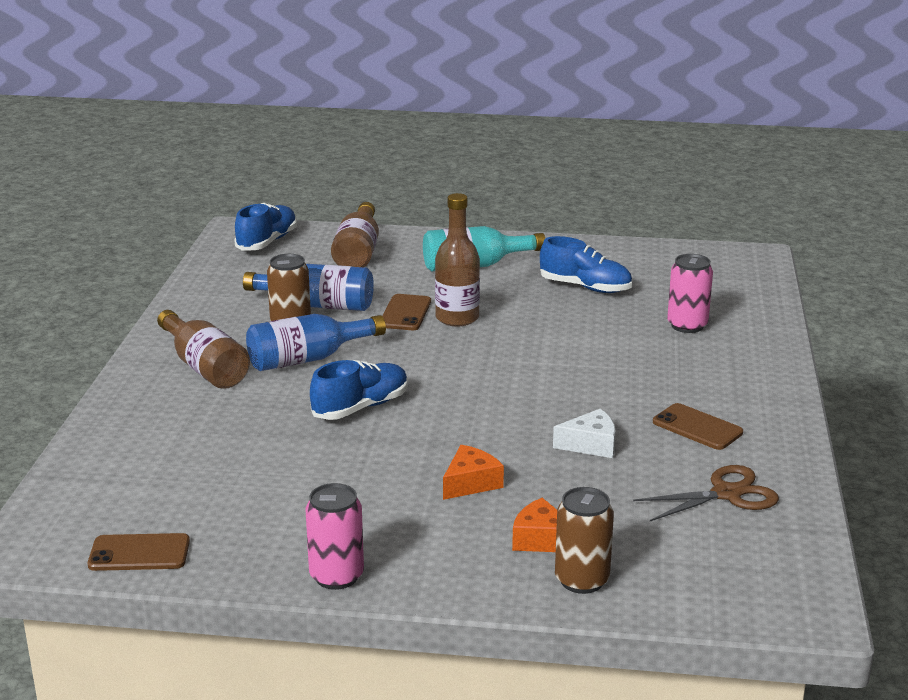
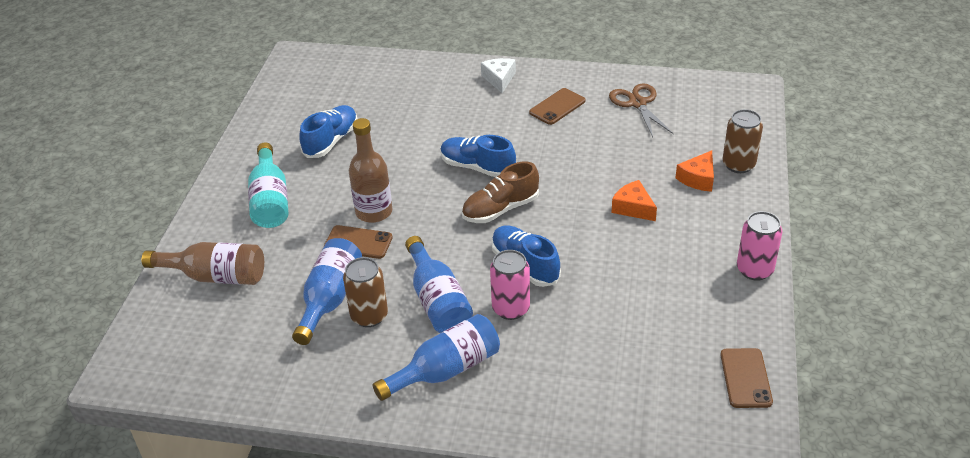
camera: 85 degrees left, 15 degrees up
(204, 367) = (446, 370): brown bottle -> blue bottle
(267, 242) = (164, 347): blue shoe -> blue shoe (477, 167)
(464, 390) = (500, 209): none -> brown shoe
(590, 444) = (580, 152): white cheese -> white cheese (499, 79)
(687, 325) = (408, 98): pink can -> pink can (511, 308)

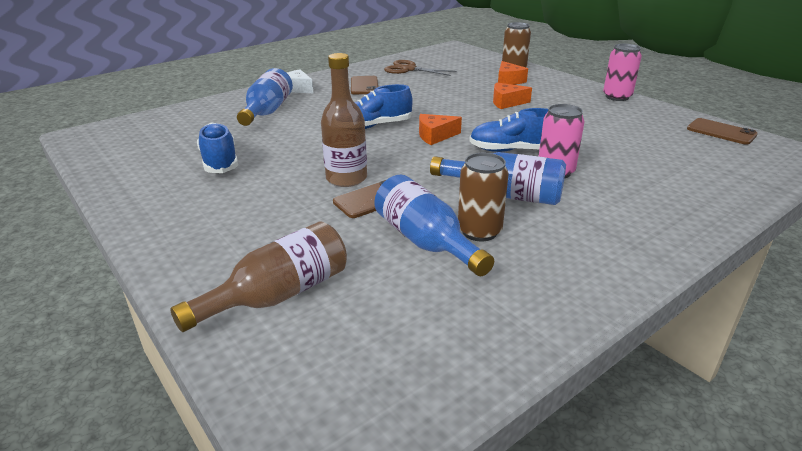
camera: 50 degrees left, 10 degrees down
(270, 200) = (231, 217): turquoise bottle -> none
(446, 370) = (600, 224): blue bottle -> blue bottle (267, 111)
(500, 209) = (435, 136): brown shoe -> orange cheese

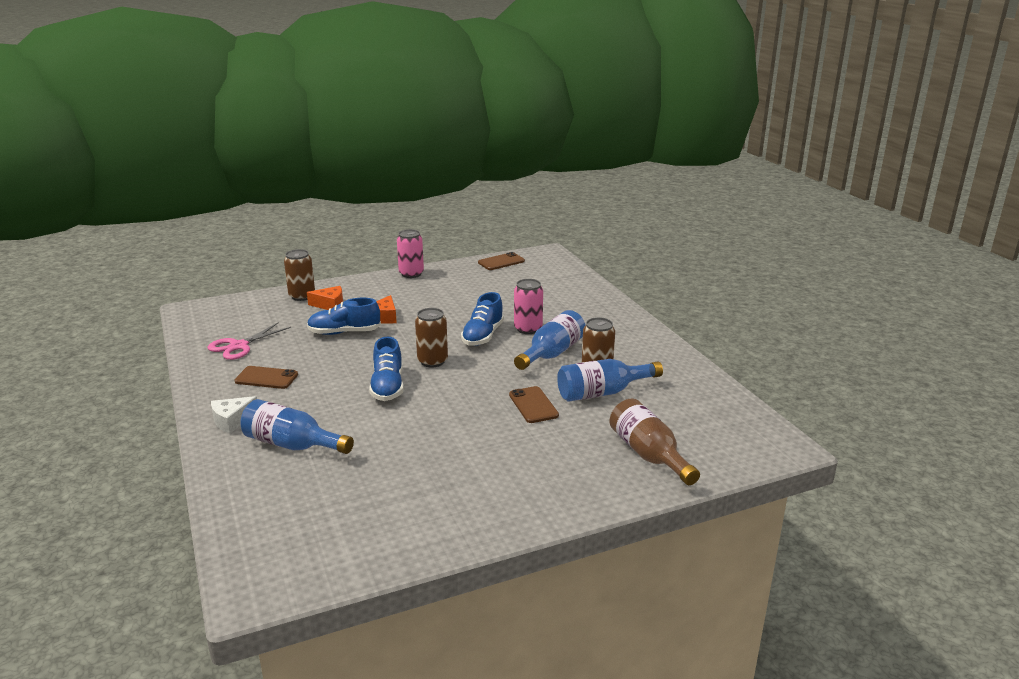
camera: 75 degrees left, 5 degrees down
(220, 161) = (412, 478): blue shoe -> blue shoe (344, 332)
(346, 178) = (491, 412): brown bottle -> none
(408, 69) = (239, 346): brown scissors -> pink scissors
(435, 136) = (432, 361): orange cheese -> brown can

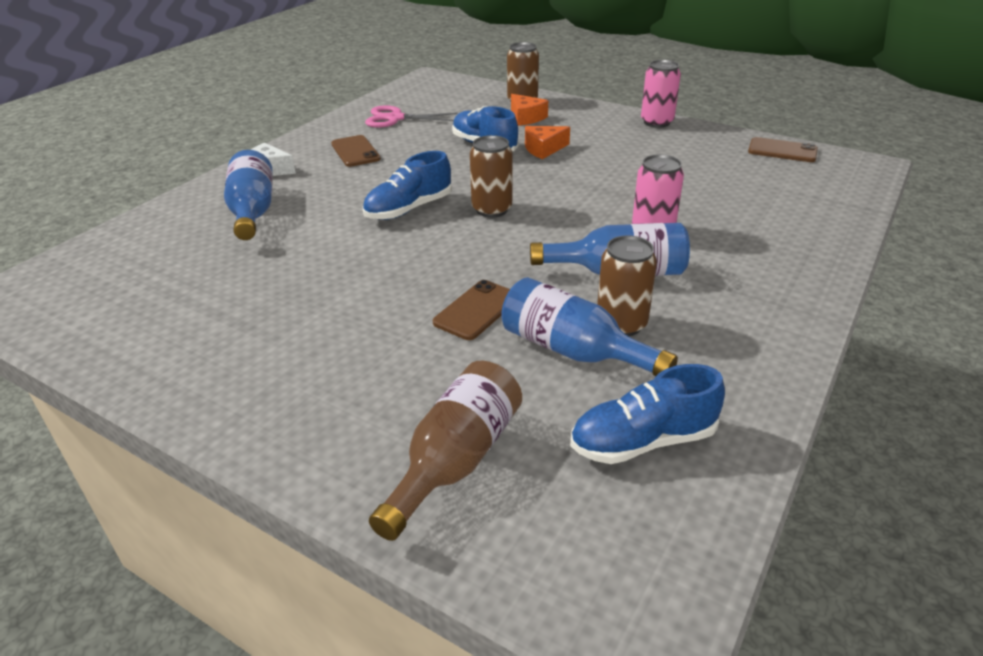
camera: 55 degrees right, 10 degrees up
(483, 336) = (590, 213): blue shoe -> blue shoe (642, 441)

